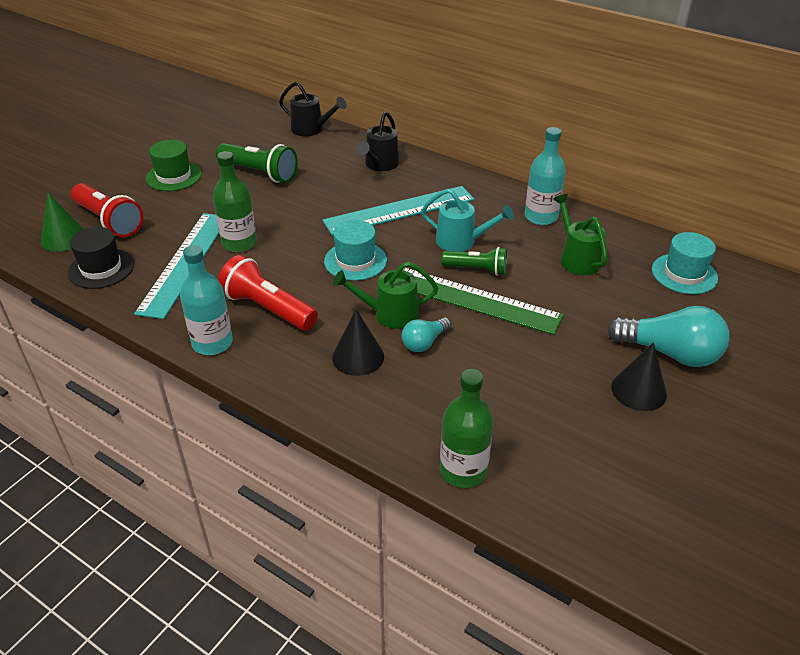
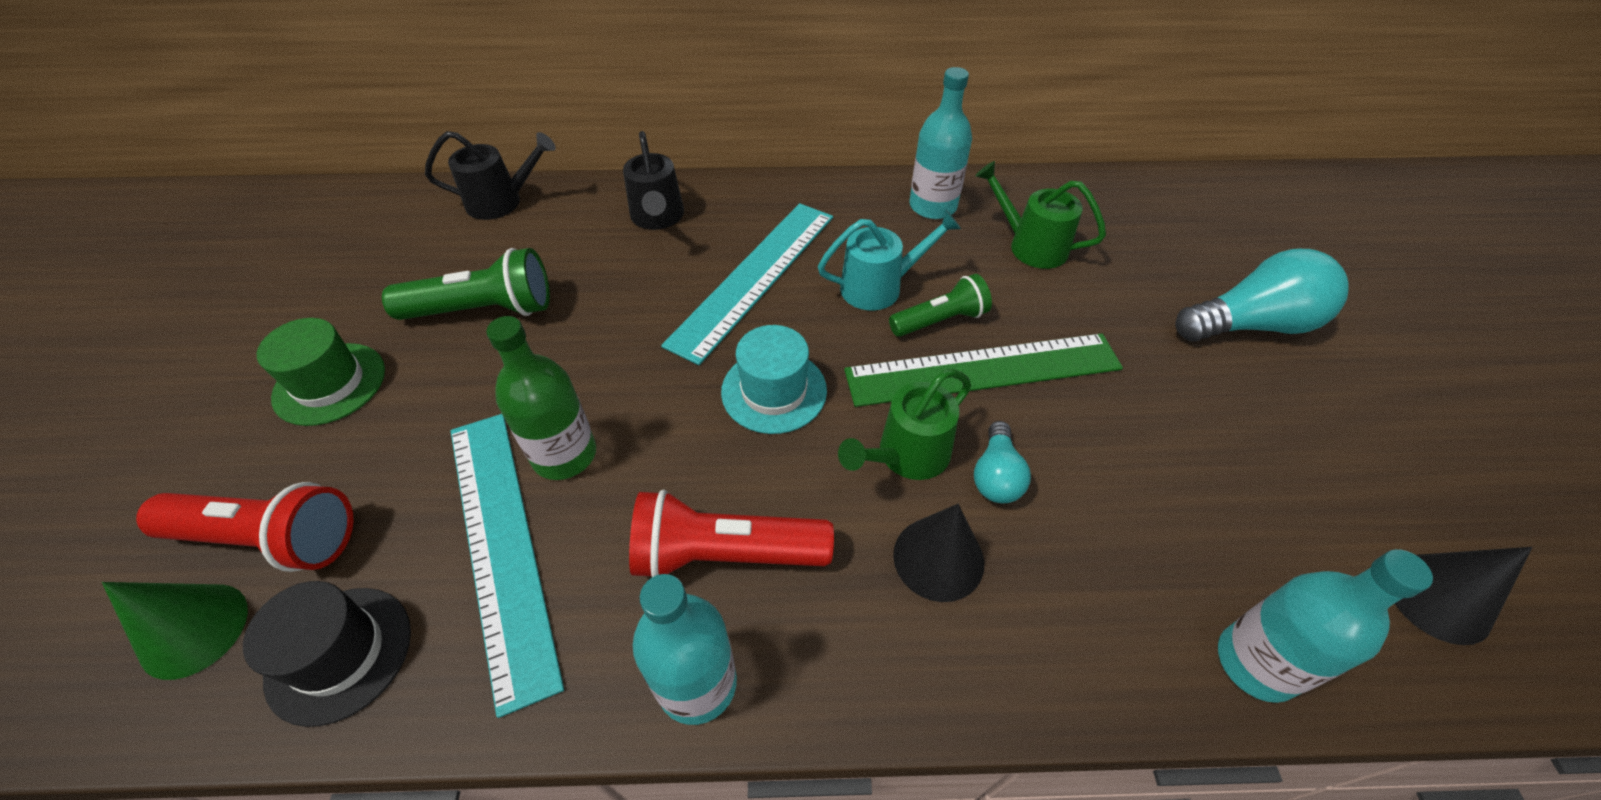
camera: 35 degrees left, 10 degrees up
(463, 470) = (1256, 663): green bottle -> turquoise bottle
(638, 390) = (1281, 396): black cone -> black cone (1438, 598)
(684, 274) = (1150, 211): turquoise hat -> none

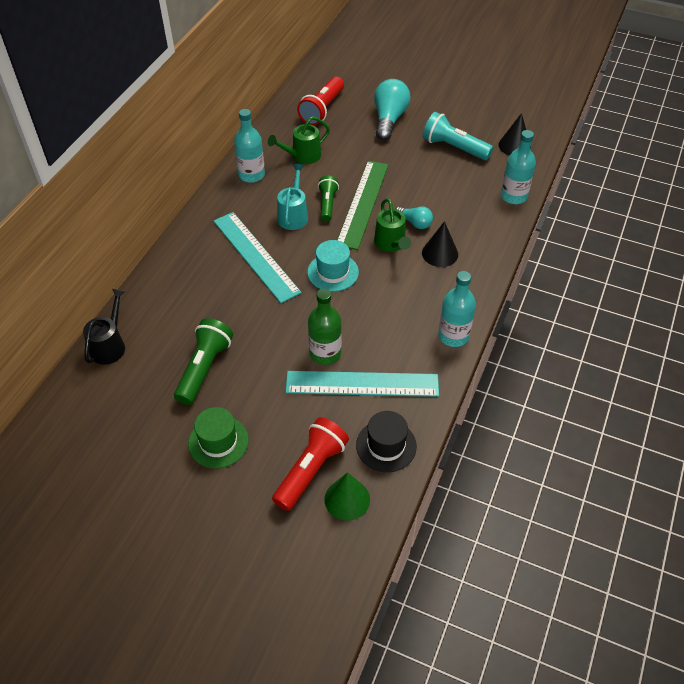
camera: 65 degrees left, 0 degrees up
(658, 218) = (180, 279): black watering can -> none
(725, 553) = (405, 313): red flashlight -> red flashlight (322, 109)
(1289, 466) = (454, 147): none -> turquoise flashlight

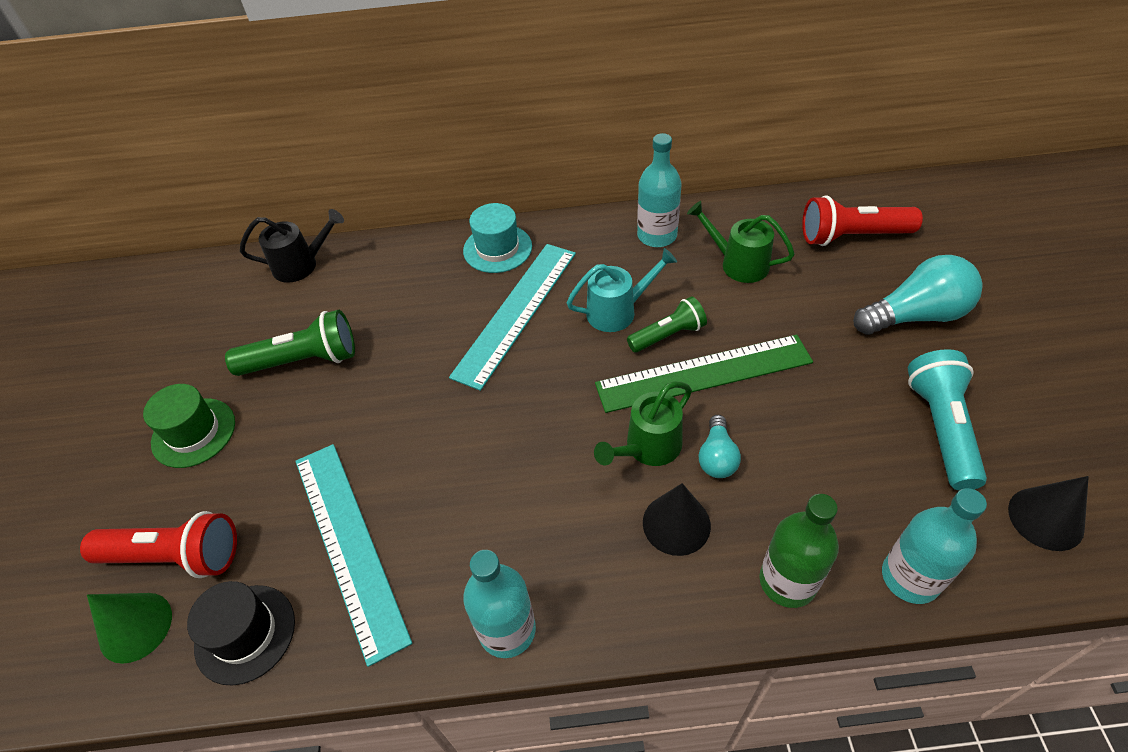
camera: 65 degrees right, 0 degrees up
(325, 353) = (386, 472): green bottle -> green bottle (787, 581)
(333, 272) = (541, 406): turquoise hat -> turquoise hat (497, 248)

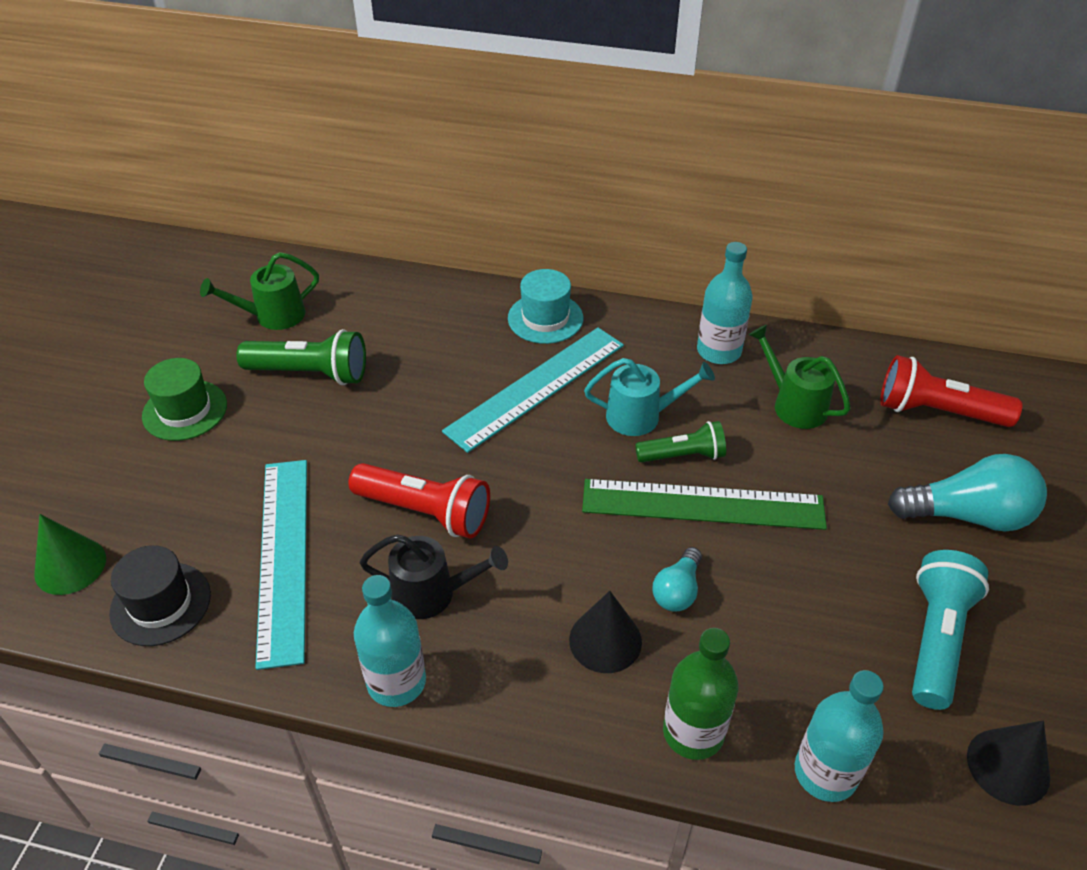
camera: 15 degrees right, 5 degrees down
(175, 556) = (126, 516): red flashlight -> red flashlight (425, 512)
(302, 265) = (346, 281): black watering can -> black watering can (433, 593)
(647, 448) = (609, 560): green watering can -> green watering can (272, 316)

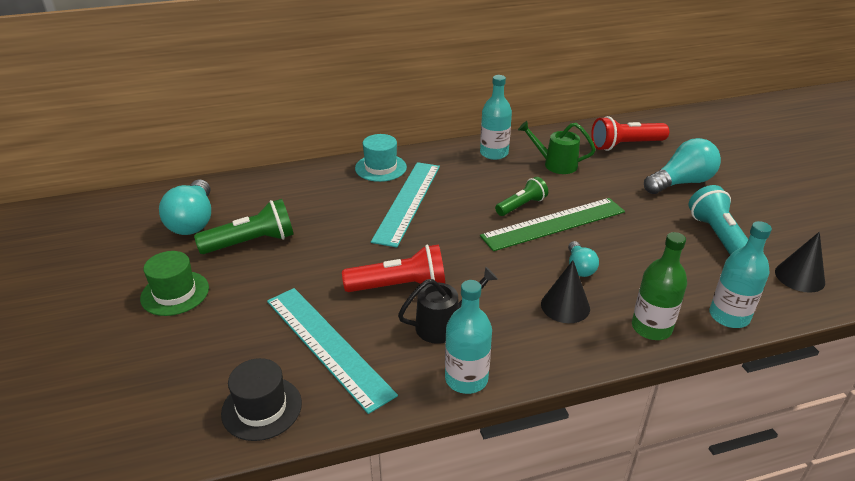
camera: 30 degrees left, 10 degrees down
(70, 566) = (166, 416): green cone -> none
(272, 316) = (193, 221): green watering can -> turquoise light bulb
(642, 416) = (481, 195): turquoise watering can -> none

